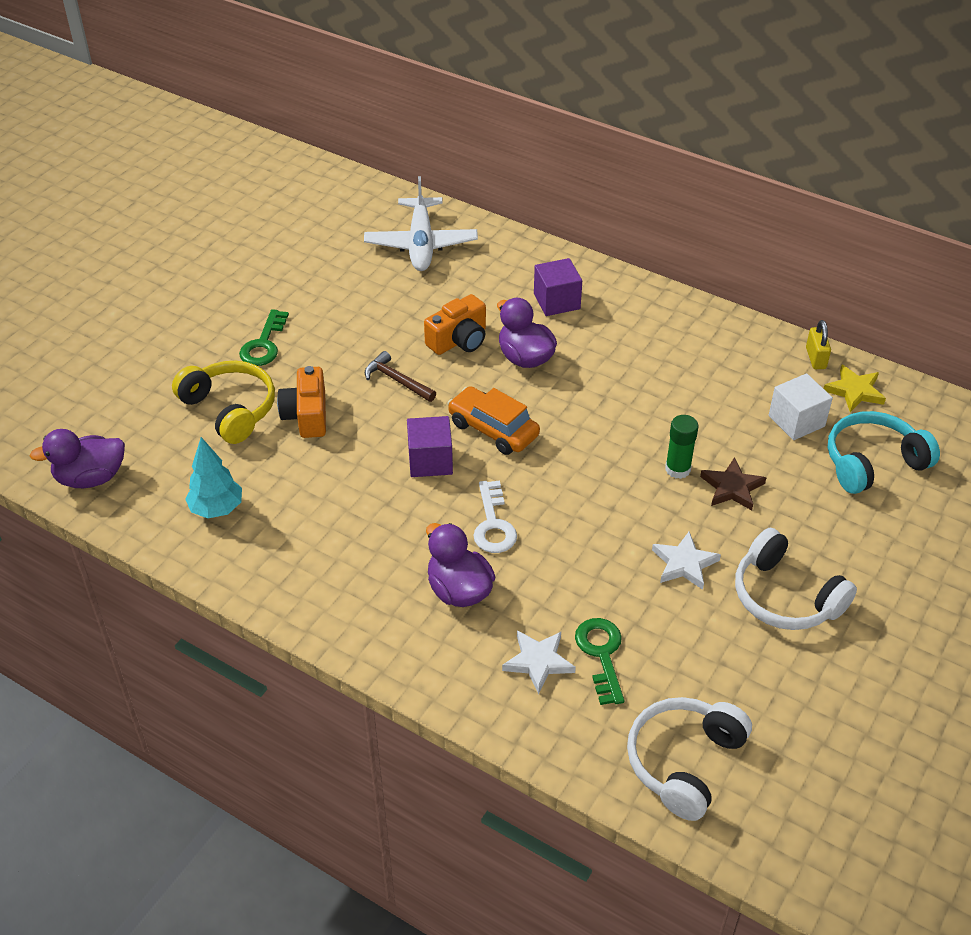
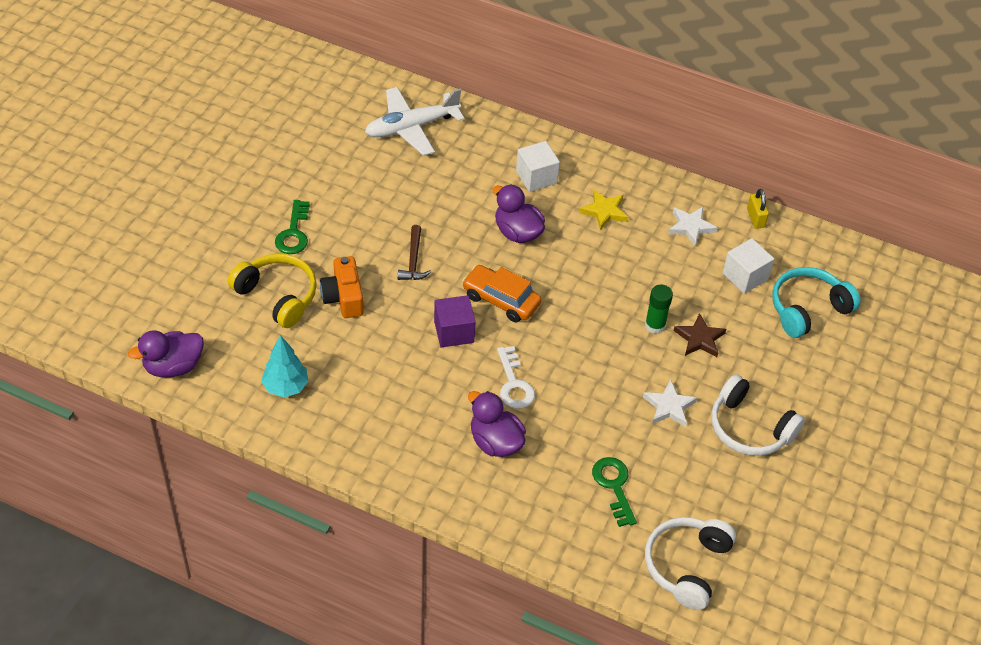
camera: 10 degrees left, 5 degrees up
(397, 380) = (413, 260): brown hammer -> brown hammer turned 120 degrees counterclockwise
(421, 244) = (411, 127): white plane -> white plane turned 75 degrees clockwise
(459, 340) = (459, 219): orange camera -> none
(538, 662) = (566, 496): white star -> white star (690, 227)
(556, 301) = (536, 177): purple cube -> white cube
(854, 391) = (789, 246): yellow star -> yellow star (604, 211)

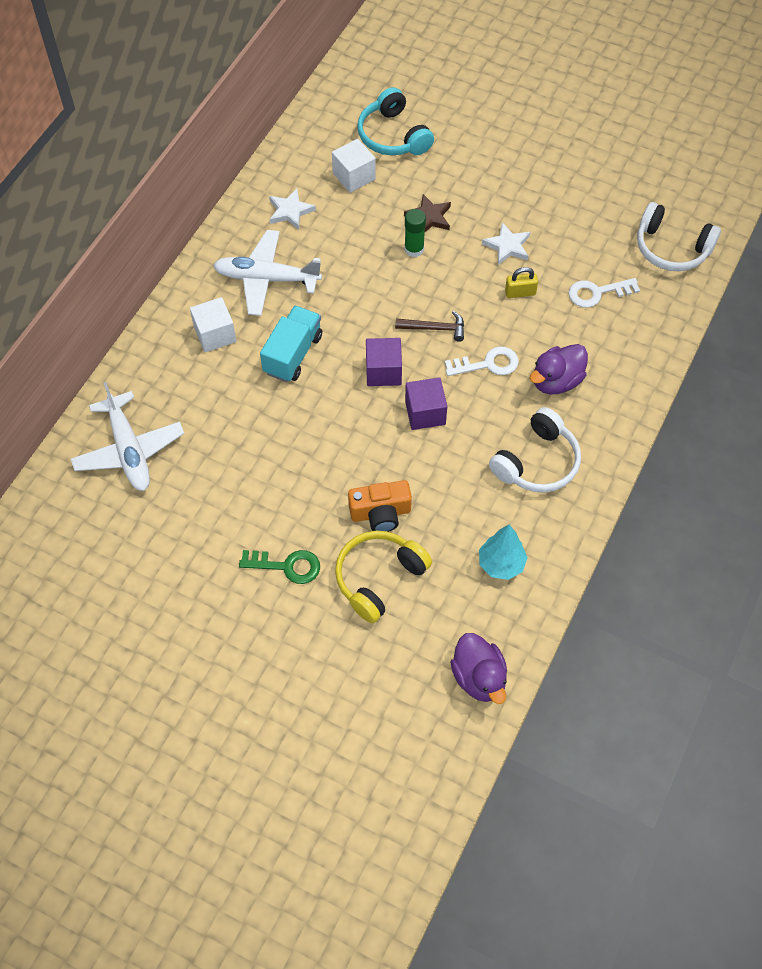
camera: 85 degrees left, 10 degrees up
(413, 260) = (329, 448): brown hammer -> brown hammer (435, 328)
(501, 300) = (383, 371): orange car -> purple cube
(517, 232) = (293, 354): purple duck -> turquoise truck
(604, 211) = (266, 279): yellow star -> white plane
(614, 486) = (597, 293): green key -> white key
(749, 428) = (528, 192): white headphones -> white headphones (537, 462)
(755, 218) = (280, 161): yellow padlock -> yellow padlock (520, 292)

